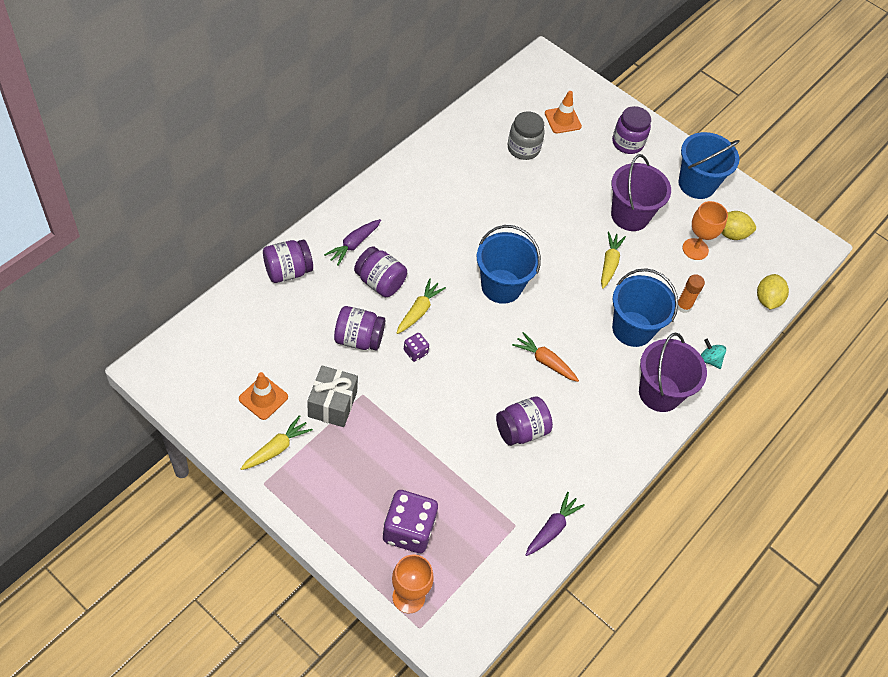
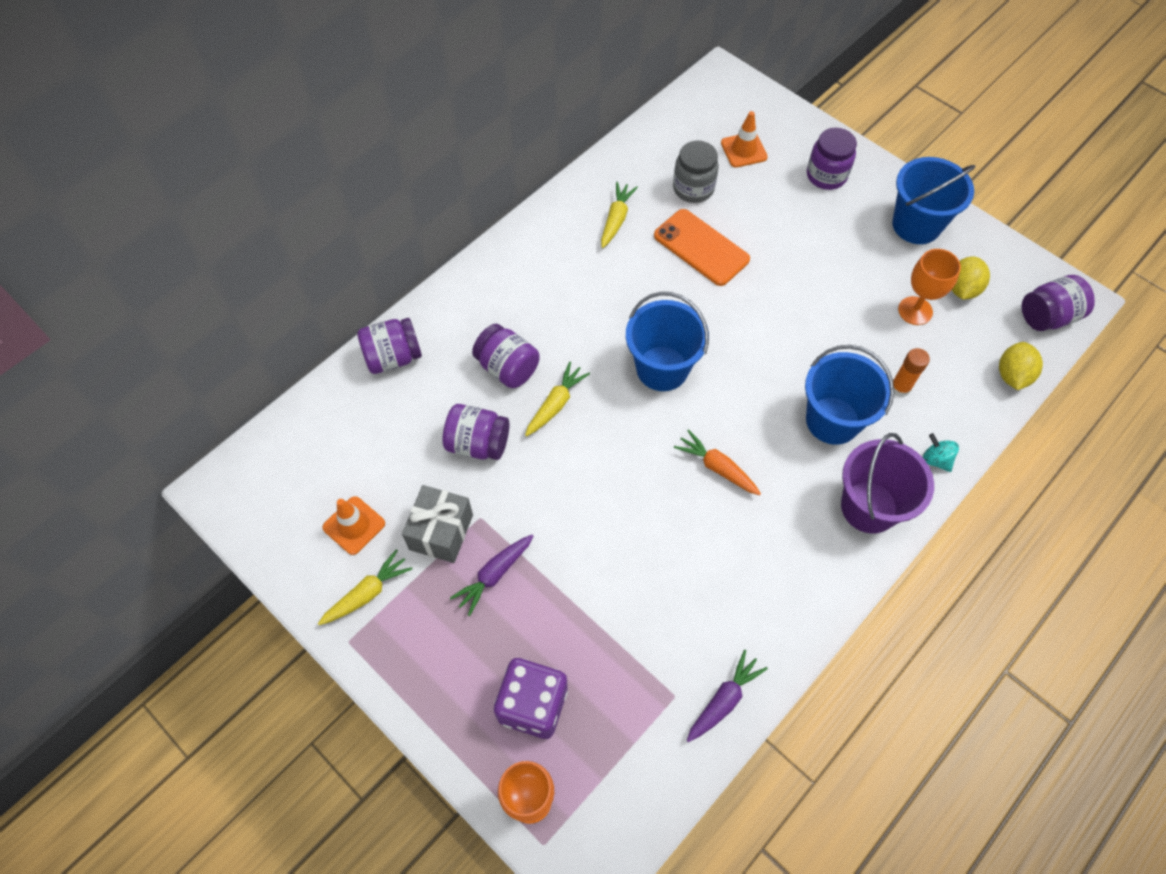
camera: 10 degrees right, 5 degrees up
(353, 244) = (476, 320): purple carrot -> purple carrot (494, 575)
(415, 352) = (549, 459): purple dice -> none
(521, 430) = (684, 563): purple jar -> purple jar (1047, 316)
(530, 195) = (701, 247): none -> orange phone
(609, 263) = (802, 333): yellow carrot -> yellow carrot (616, 219)
(630, 215) = (829, 269): purple bucket -> none
(731, 234) = (962, 289): yellow lemon -> yellow lemon turned 75 degrees counterclockwise

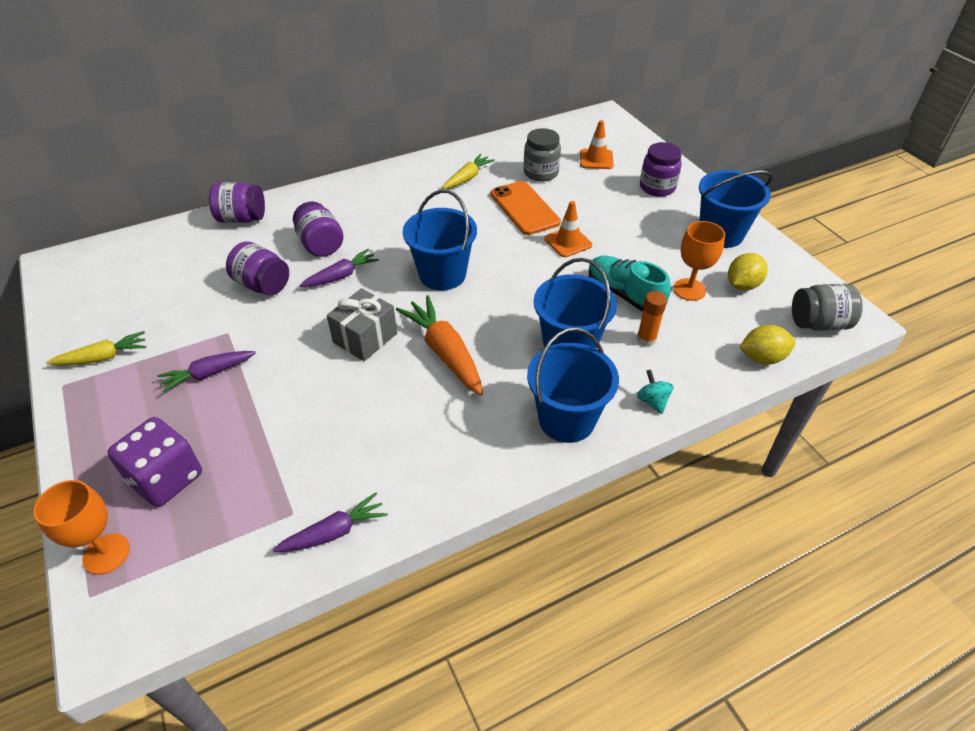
camera: 20 degrees right, 15 degrees down
(354, 525) = (130, 311): orange traffic cone -> orange traffic cone (568, 242)
(441, 532) = (190, 333): grey gift -> grey gift (365, 338)
(556, 404) = (341, 276): yellow carrot -> purple carrot
(717, 467) = (445, 352): orange carrot -> orange carrot, size x1.58
(856, 336) = (624, 294): none -> turquoise shoe
(869, 507) = (566, 419): purple bucket -> blue bucket
(1012, 375) = (762, 358): yellow lemon -> yellow lemon turned 45 degrees clockwise
(1047, 316) = (818, 323): purple jar -> grey jar

